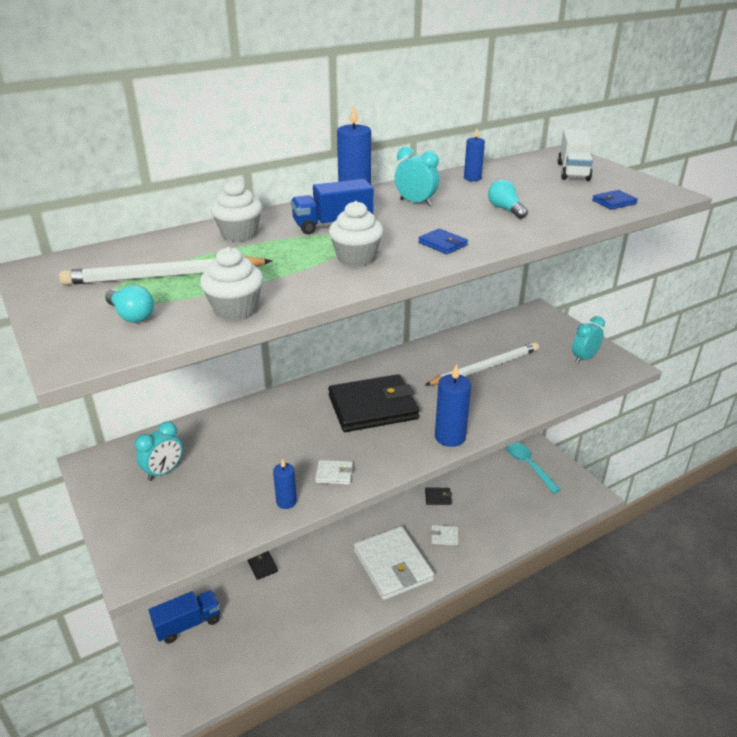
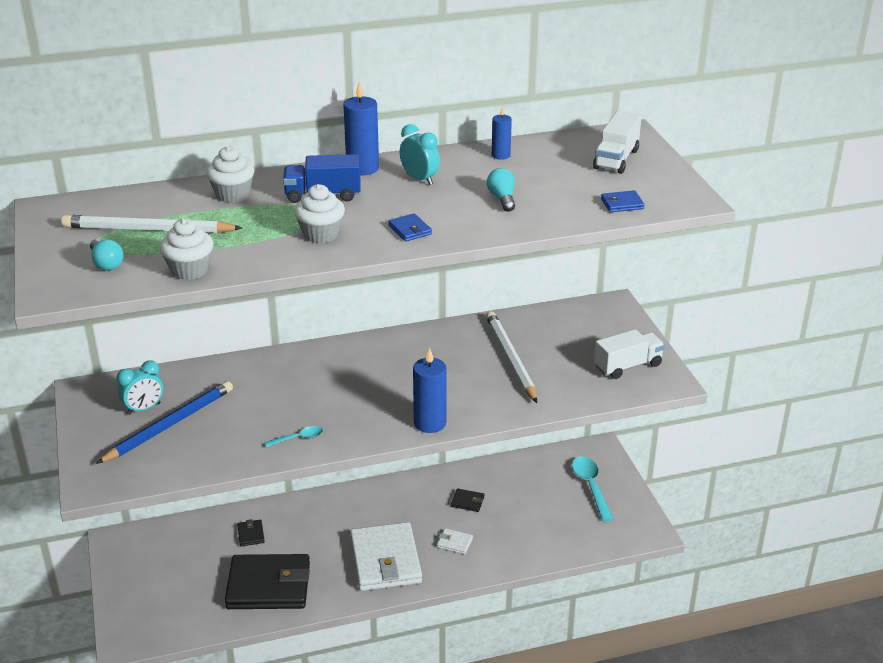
camera: 15 degrees right, 0 degrees up
(188, 624) = (159, 573): blue truck -> none
(197, 484) = (169, 425): none -> blue pencil
(286, 502) = (243, 454): blue candle -> none
(334, 474) = (298, 438): white wallet -> turquoise spoon
(373, 407) = (368, 381): black wallet -> black wallet (268, 586)
(484, 367) = (510, 358): white pencil -> white pencil turned 90 degrees counterclockwise
(584, 358) = (628, 366): turquoise clock -> white truck

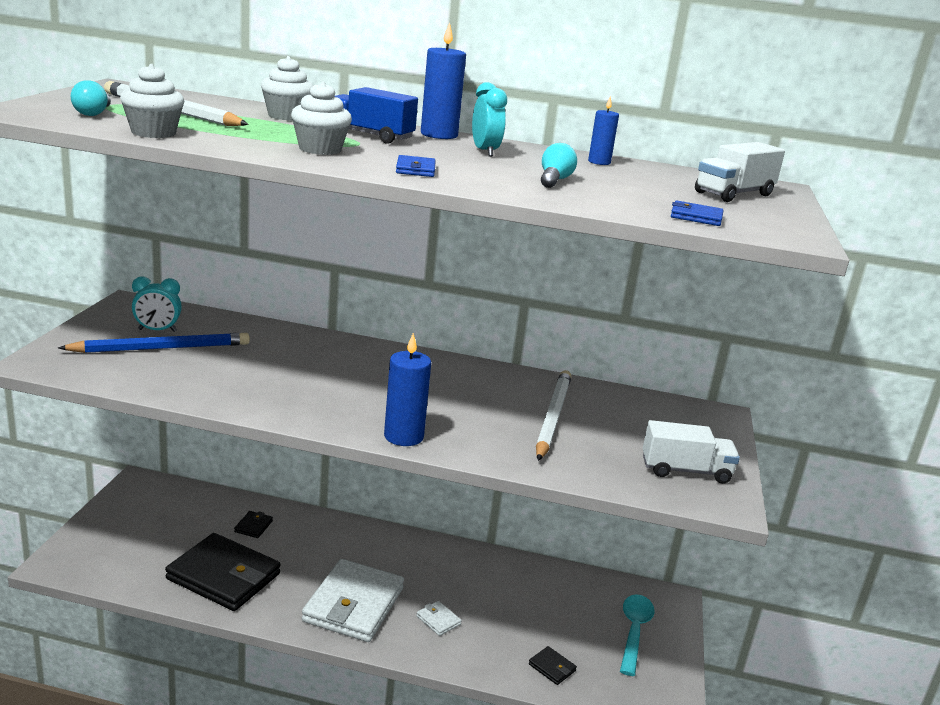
camera: 25 degrees right, 10 degrees down
(298, 438) = (259, 399): turquoise spoon -> none
(467, 502) = (485, 588): black wallet -> black wallet (552, 667)

